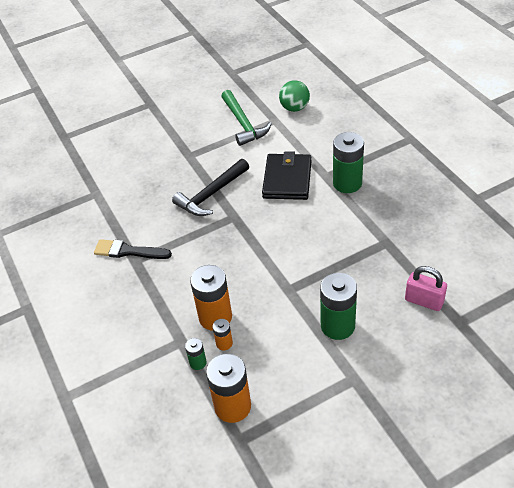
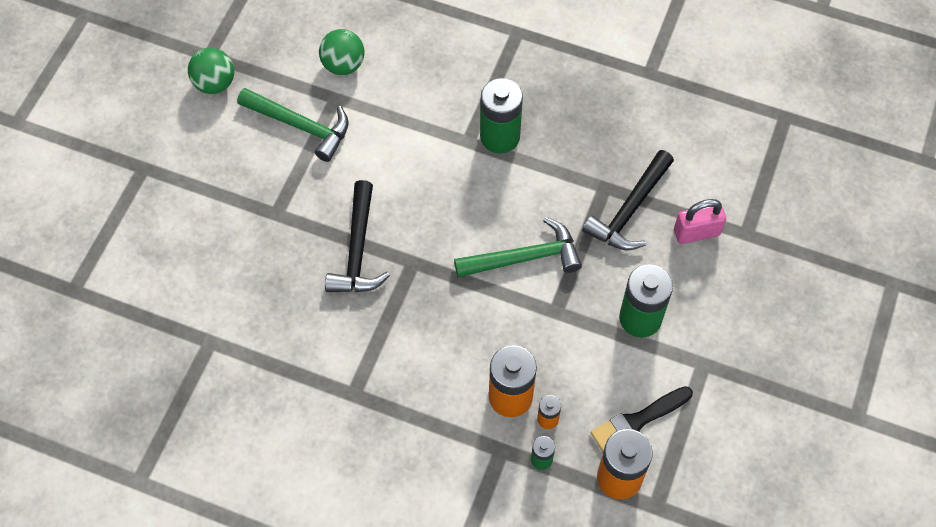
camera: 45 degrees left, 15 degrees up
(128, 251) = (333, 388): black brush -> black brush (637, 421)
(221, 85) = (215, 83): none -> green ball
(287, 179) = (428, 173): black wallet -> none
(299, 251) = (524, 258): none -> green hammer
(390, 263) = (630, 210): none -> black hammer

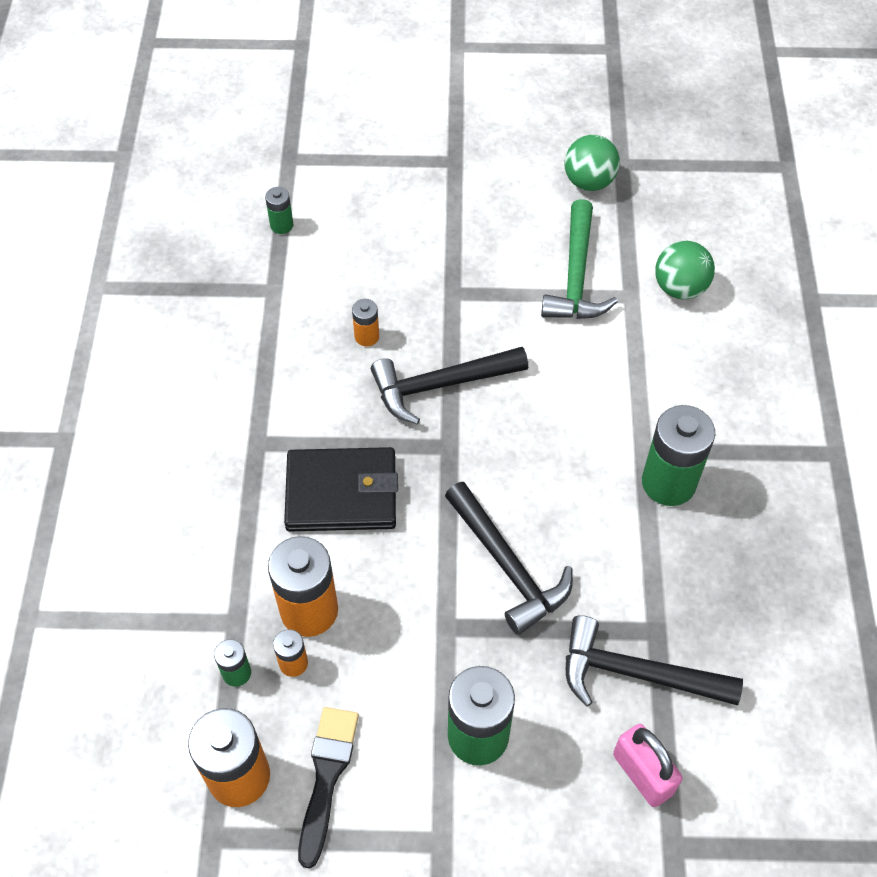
camera: 70 degrees right, 5 degrees down
(145, 317) = (281, 225): none -> green battery
(289, 287) = (367, 336): none -> orange battery
(423, 347) = (341, 493): none -> black wallet
(524, 258) = (507, 566): green hammer -> black hammer
(637, 421) = (326, 776): black brush -> black brush turned 60 degrees clockwise

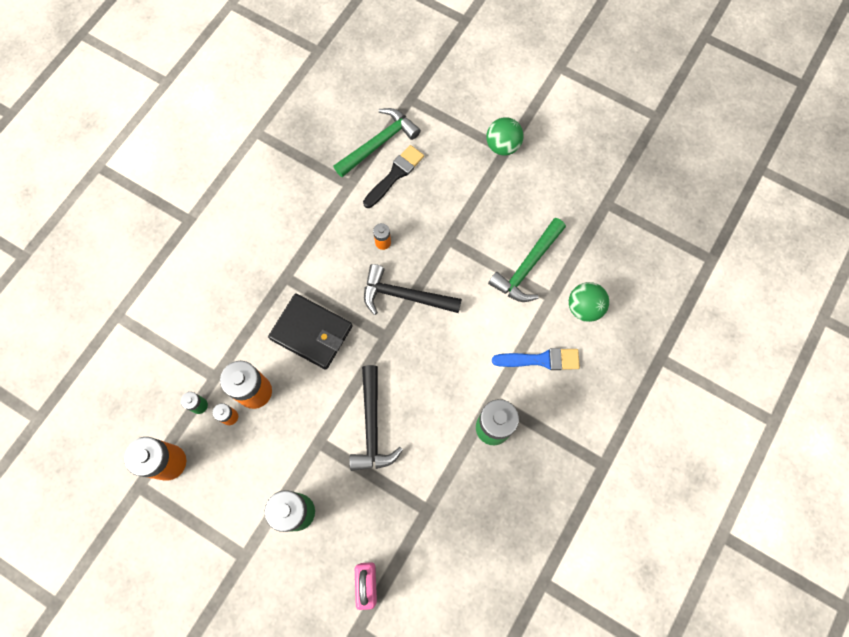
camera: 30 degrees right, 15 degrees up
(281, 225) = (379, 143): green battery -> green hammer
(326, 776) = (210, 488): black brush -> black brush (395, 175)
(589, 182) = (577, 206): green ball -> green ball (502, 146)
(636, 673) = (400, 527): black hammer -> none
(670, 372) = (540, 360): none -> blue brush

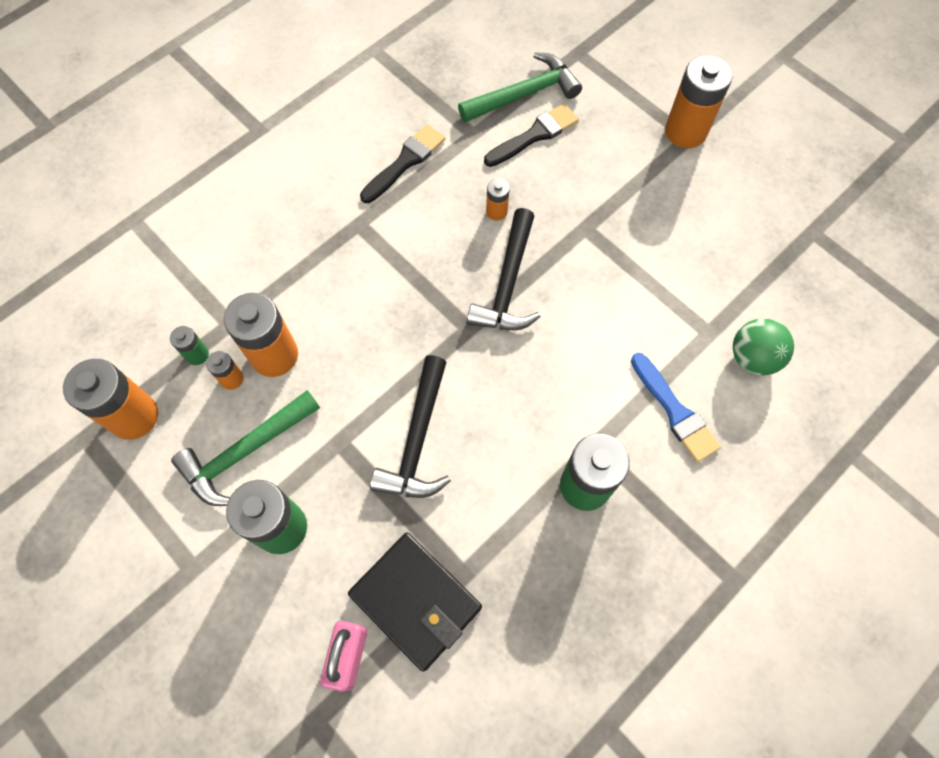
camera: 15 degrees right, 5 degrees down
(306, 219) = (405, 162): none -> black brush
(311, 332) = (371, 300): black wallet -> black wallet (415, 601)
(405, 296) = (508, 284): black hammer -> black hammer turned 105 degrees counterclockwise
(502, 146) = (685, 131): green ball -> orange battery
(527, 266) = (684, 286): green hammer -> green hammer (245, 452)
(540, 360) = (675, 411): blue brush -> blue brush turned 45 degrees clockwise

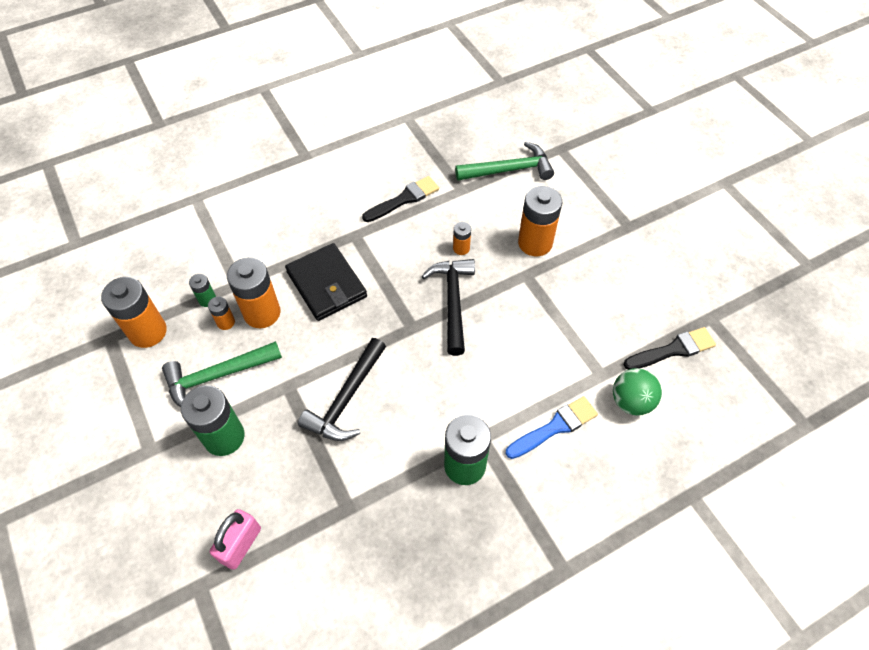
camera: 15 degrees right, 10 degrees down
(415, 601) = (305, 517): black wallet -> black wallet (326, 284)
(508, 284) = (453, 302): black hammer -> black hammer turned 150 degrees clockwise
(534, 135) = (508, 200): black brush -> black brush (673, 350)
(675, 411) = (555, 427): blue brush -> blue brush turned 105 degrees counterclockwise
(685, 131) = (628, 221): orange battery -> orange battery (535, 243)

